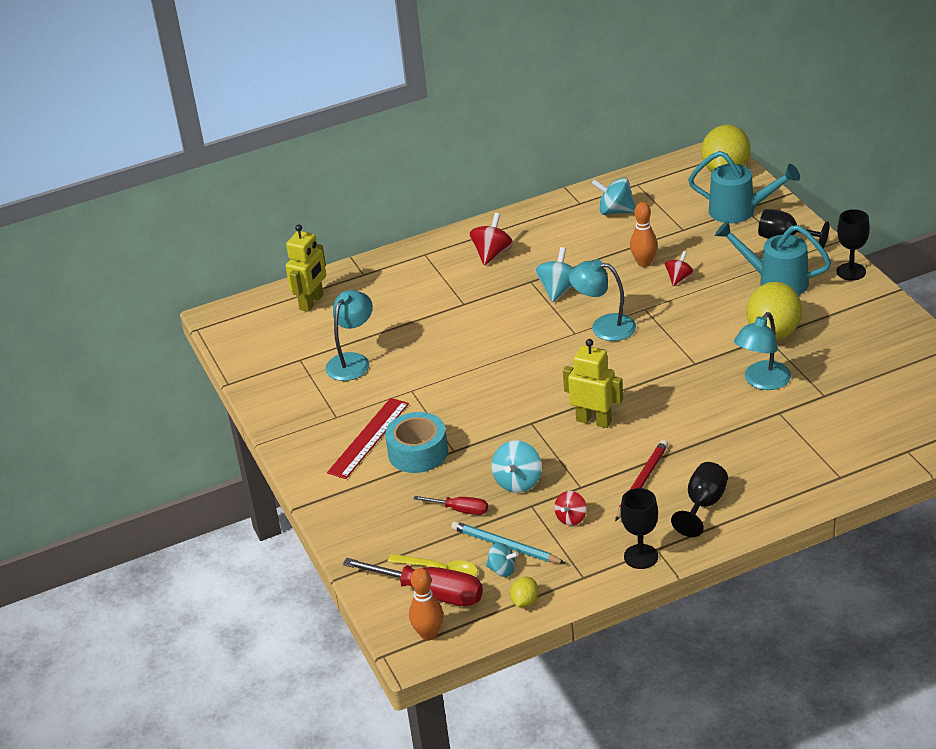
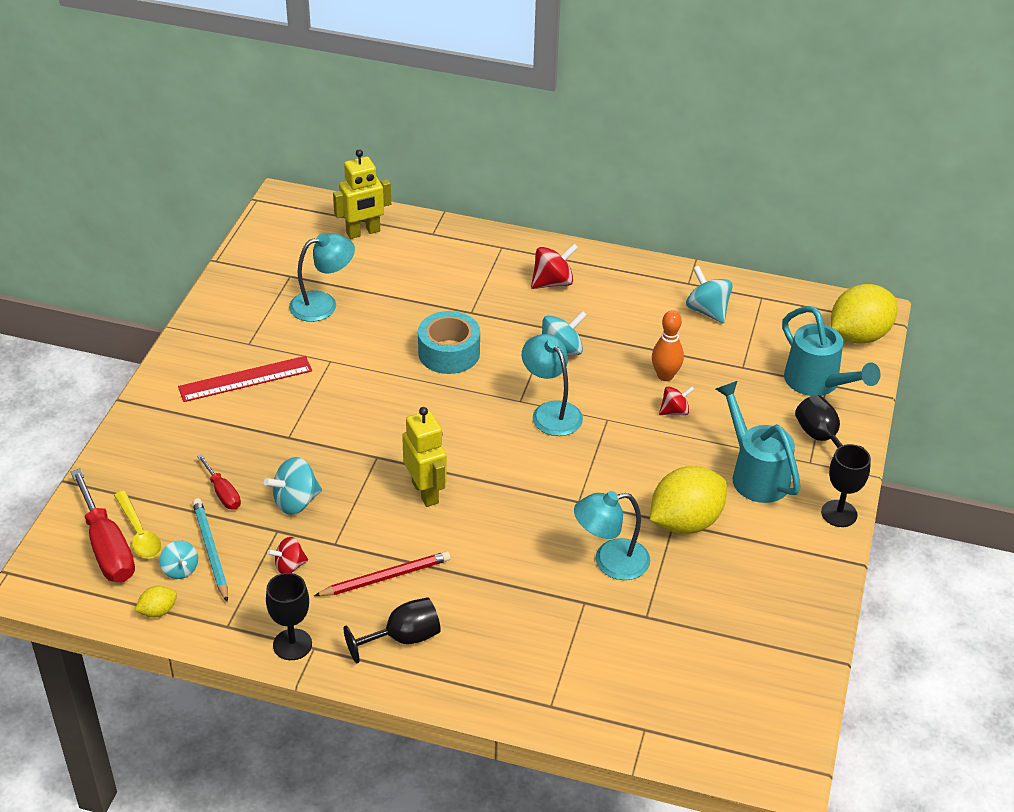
camera: 35 degrees right, 5 degrees up
(418, 452) = (261, 418): turquoise tape -> turquoise tape (449, 353)
(429, 634) = (59, 581): orange bowling pin -> none

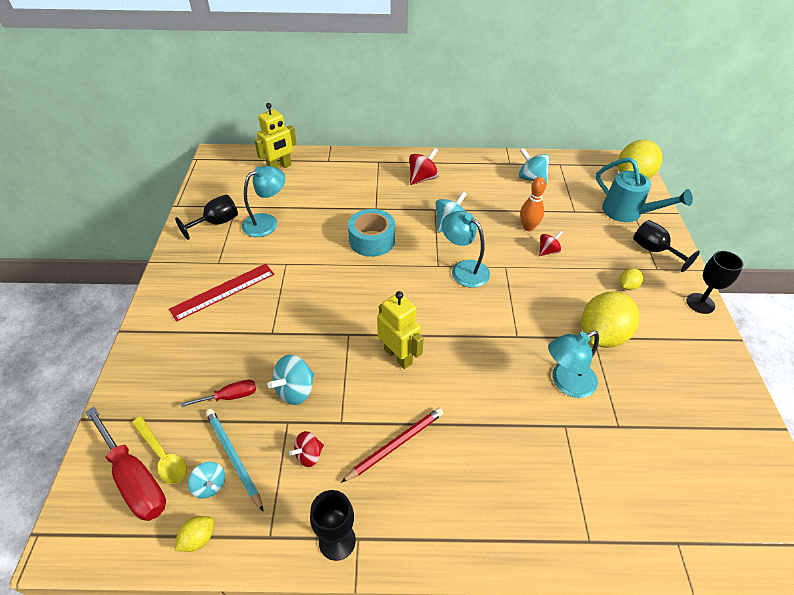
camera: 15 degrees left, 5 degrees up
(223, 493) = (230, 396): red screwdriver -> red screwdriver turned 60 degrees counterclockwise
(403, 638) = (434, 505): black goblet -> black goblet (216, 223)
(755, 474) = (627, 286): turquoise watering can -> yellow lemon

